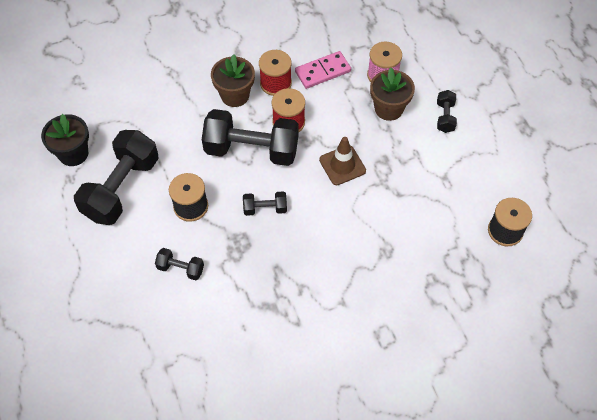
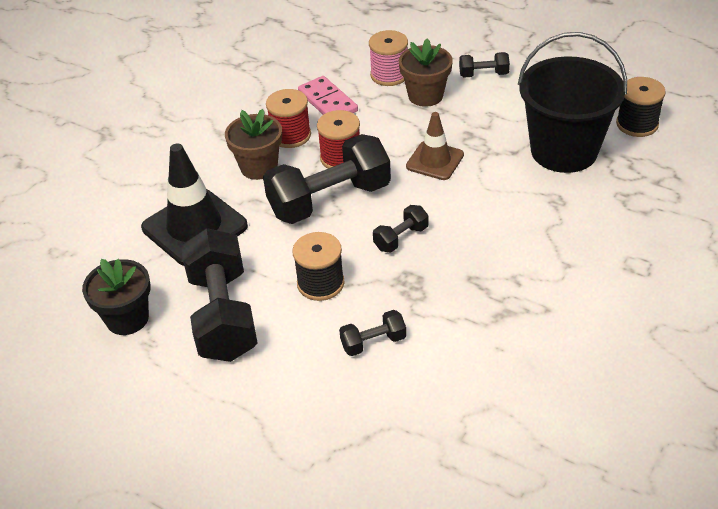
camera: 35 degrees left, 15 degrees down
(161, 115) = (194, 227): none -> black traffic cone
(322, 71) = (327, 102): pink domino -> pink domino turned 60 degrees counterclockwise
(432, 217) = (564, 151): none -> black bucket
(445, 117) = (483, 74): black dumbbell -> black dumbbell turned 60 degrees counterclockwise

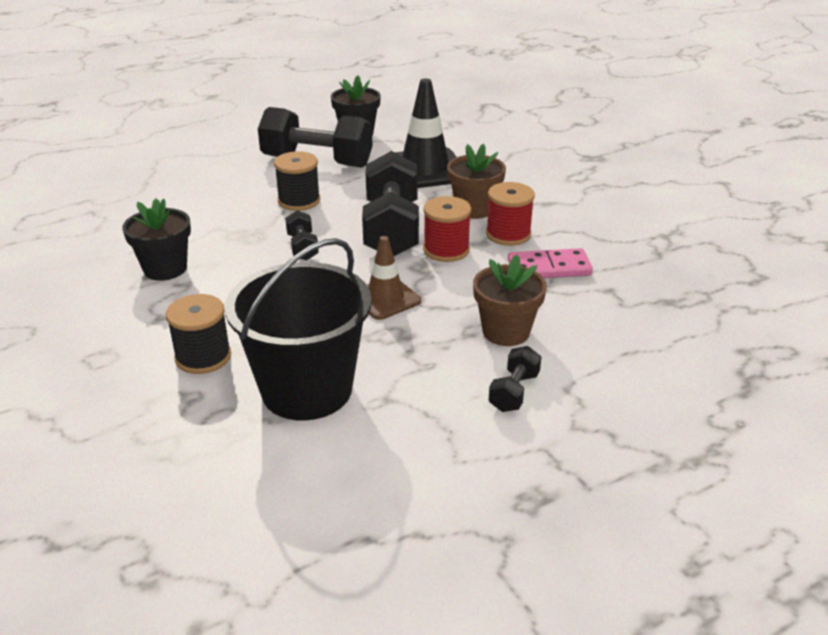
camera: 115 degrees right, 10 degrees down
(373, 342) = (214, 205): black dumbbell -> none
(389, 75) = (570, 321): pink spool -> none
(505, 305) = (165, 269): none -> black flower pot
(637, 124) = (286, 478): black spool -> black spool (203, 357)

